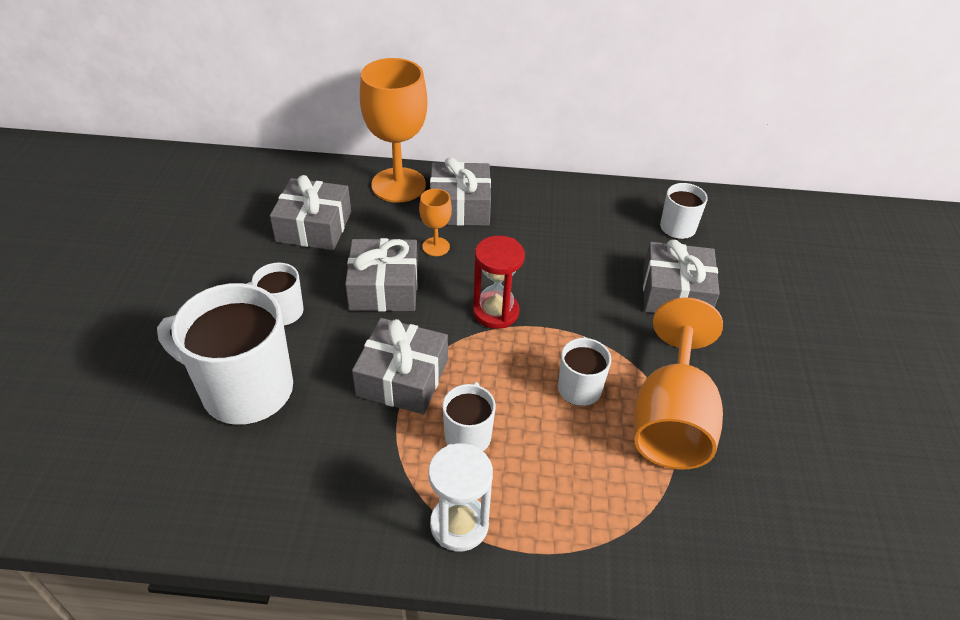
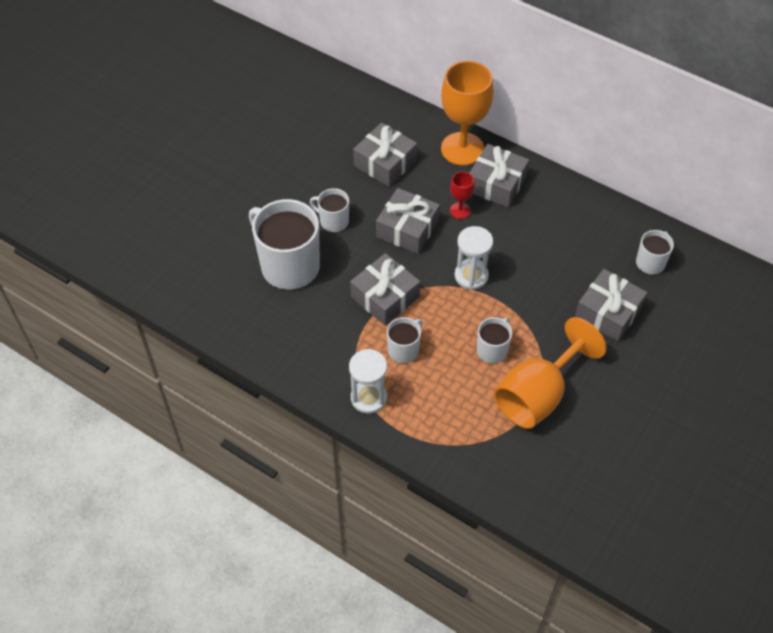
camera: 30 degrees right, 10 degrees up
(436, 247) = (460, 210): orange goblet -> red goblet
(495, 312) = (471, 276): red hourglass -> white hourglass

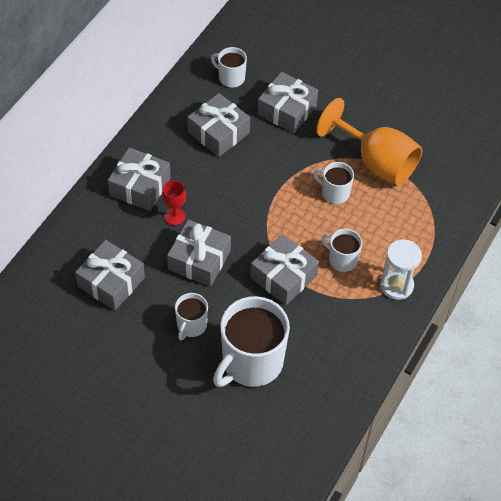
camera: 95 degrees left, 0 degrees up
(462, 149) = (93, 214): orange goblet -> none
(471, 276) = (254, 208): white hourglass -> none
(571, 249) = (218, 132): none -> grey gift

